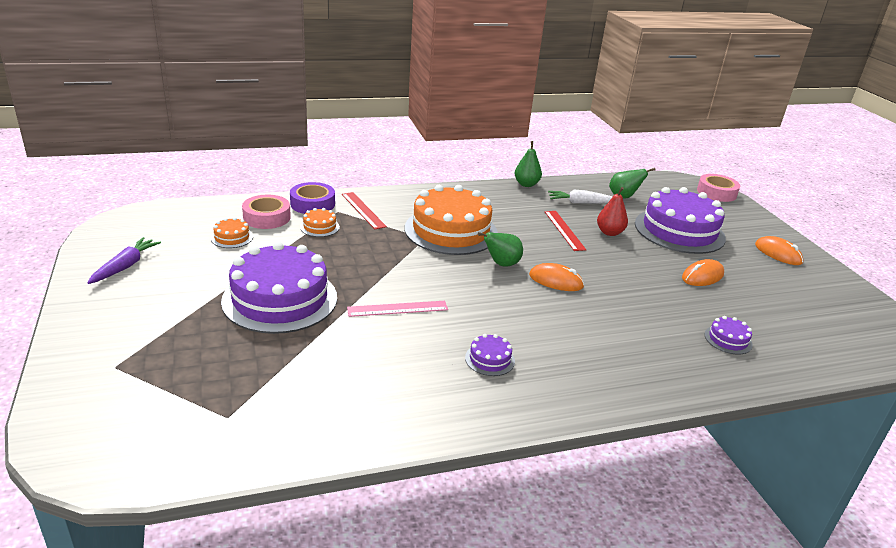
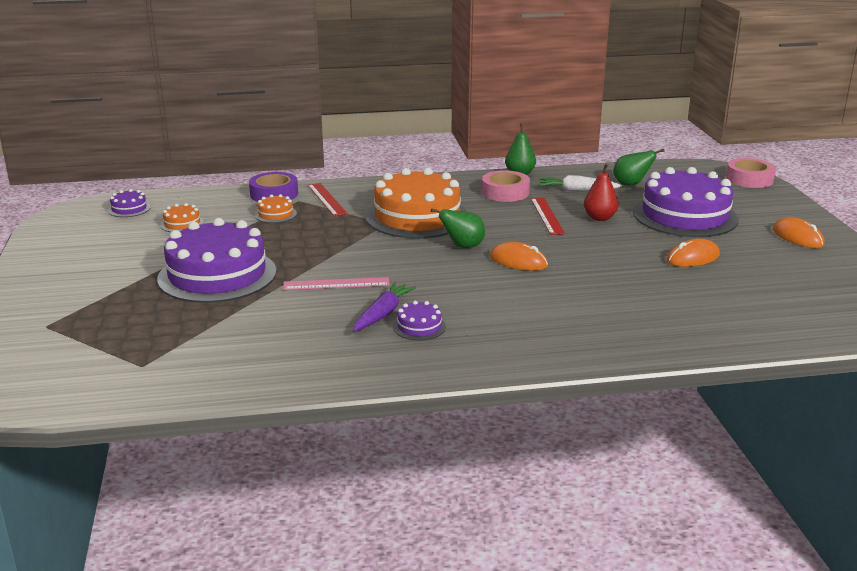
camera: 10 degrees right, 5 degrees down
(125, 266) = (71, 248): purple carrot -> purple carrot (382, 314)
(267, 217) = (222, 206): pink tape -> pink tape (505, 192)
(728, 339) = (695, 314): purple cake -> purple cake (129, 209)

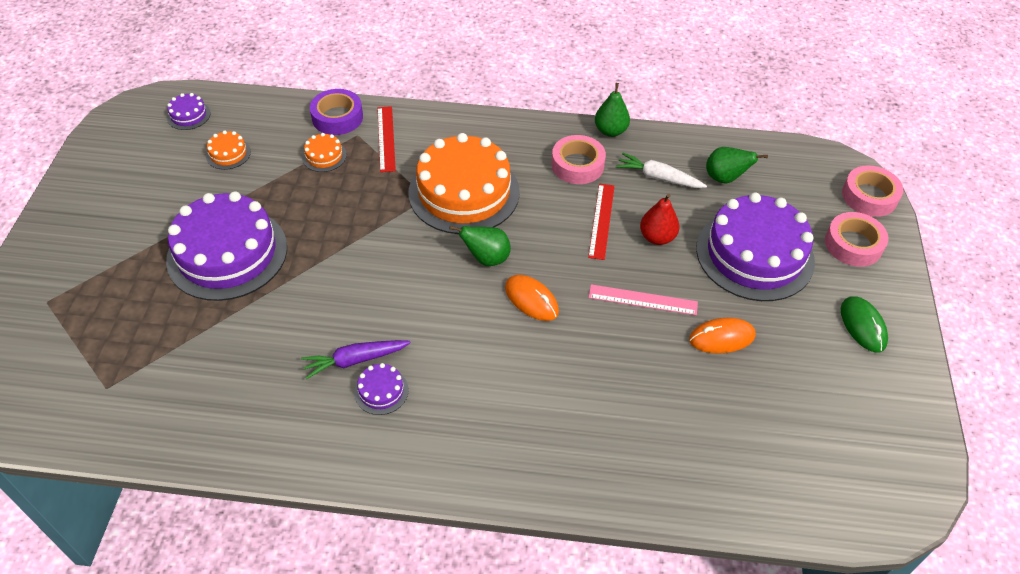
camera: 15 degrees right, 25 degrees up
(336, 284) = (333, 296): pink ruler -> pink ruler (643, 300)
(382, 314) = (355, 360): purple carrot -> purple carrot turned 150 degrees counterclockwise
(757, 202) = (853, 244): none -> pink tape
(797, 237) = (862, 326): orange mouse -> green mouse

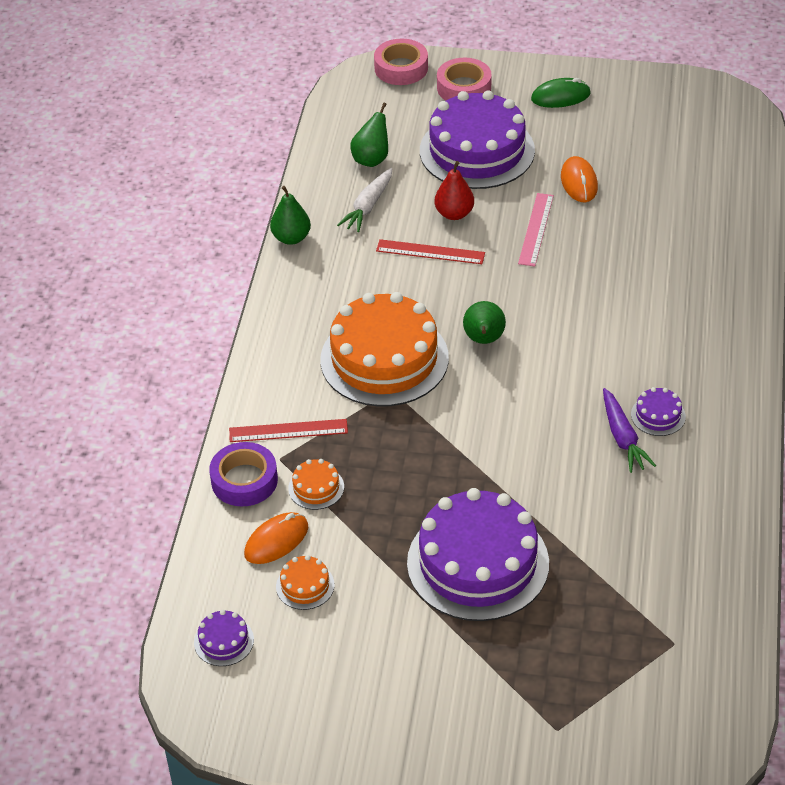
camera: 85 degrees left, 5 degrees down
(531, 300) = (538, 307): orange mouse -> orange mouse (276, 541)
(577, 165) = (345, 266): pink tape -> none

